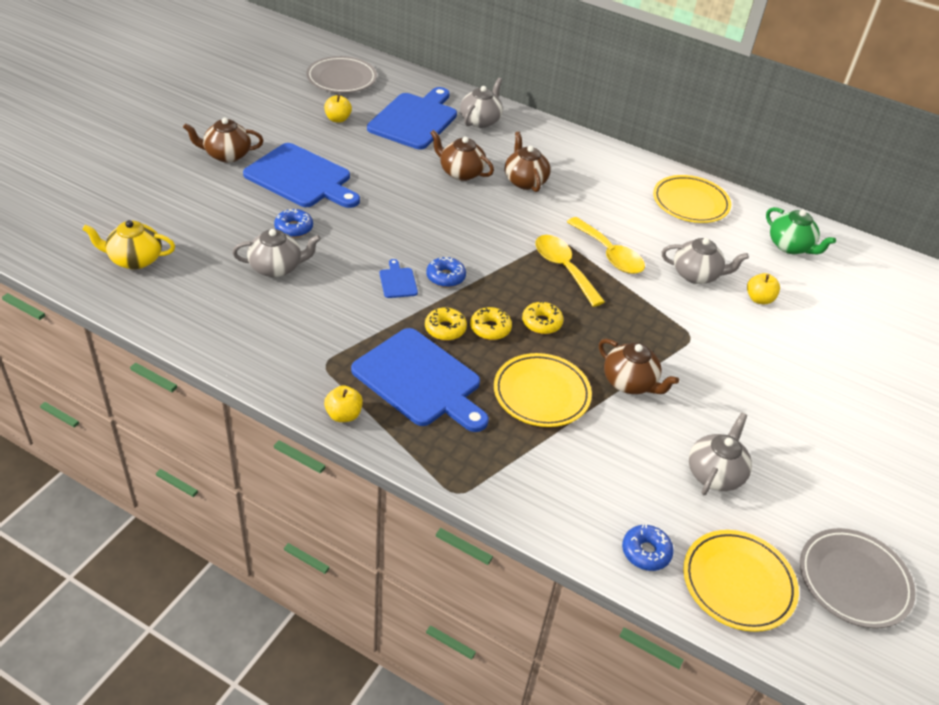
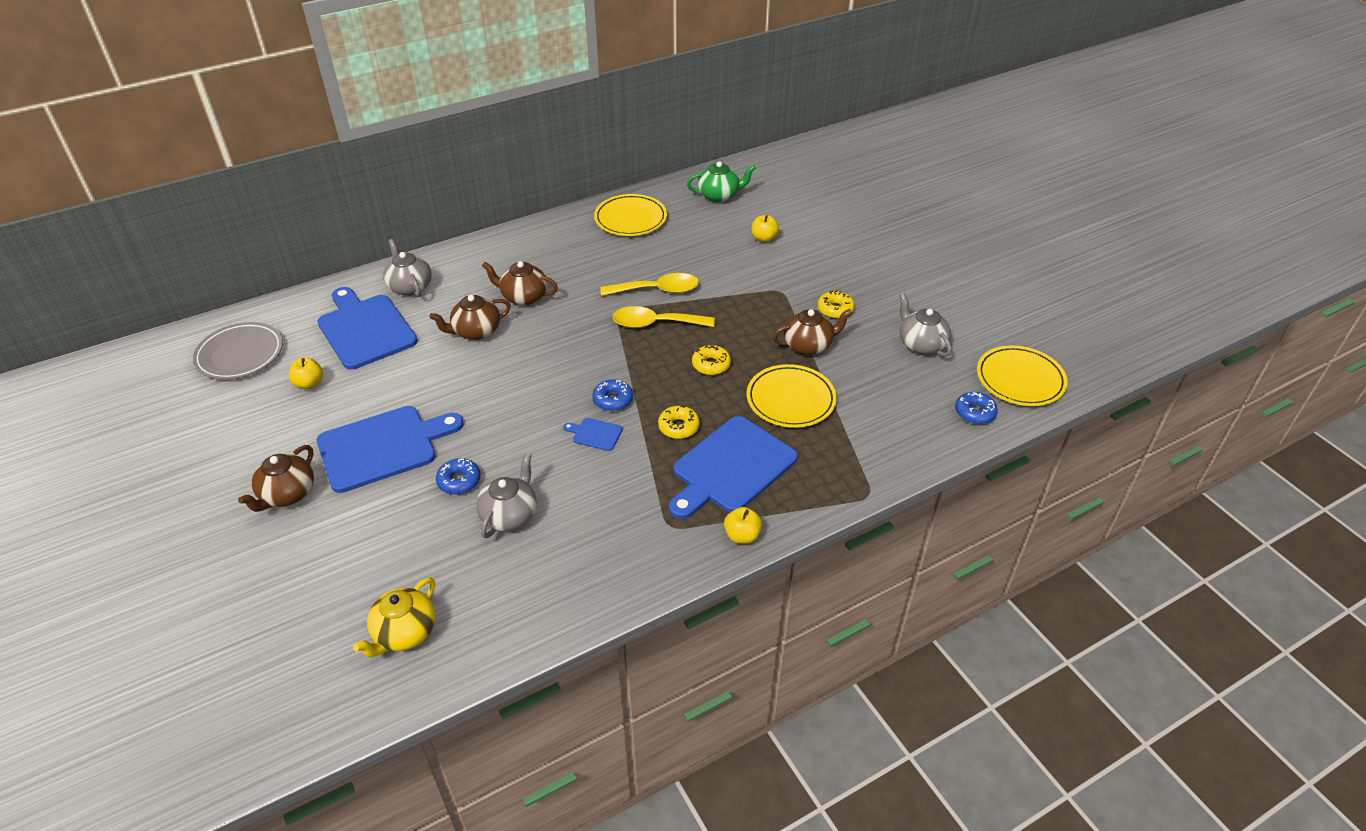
camera: 55 degrees left, 0 degrees up
(420, 380) = (731, 468): blue cutting board -> blue cutting board turned 150 degrees clockwise
(490, 328) = (697, 398): yellow donut -> yellow donut (835, 309)
(696, 275) = (716, 256): grey teapot -> none
(853, 581) = (1039, 326): grey plate -> none

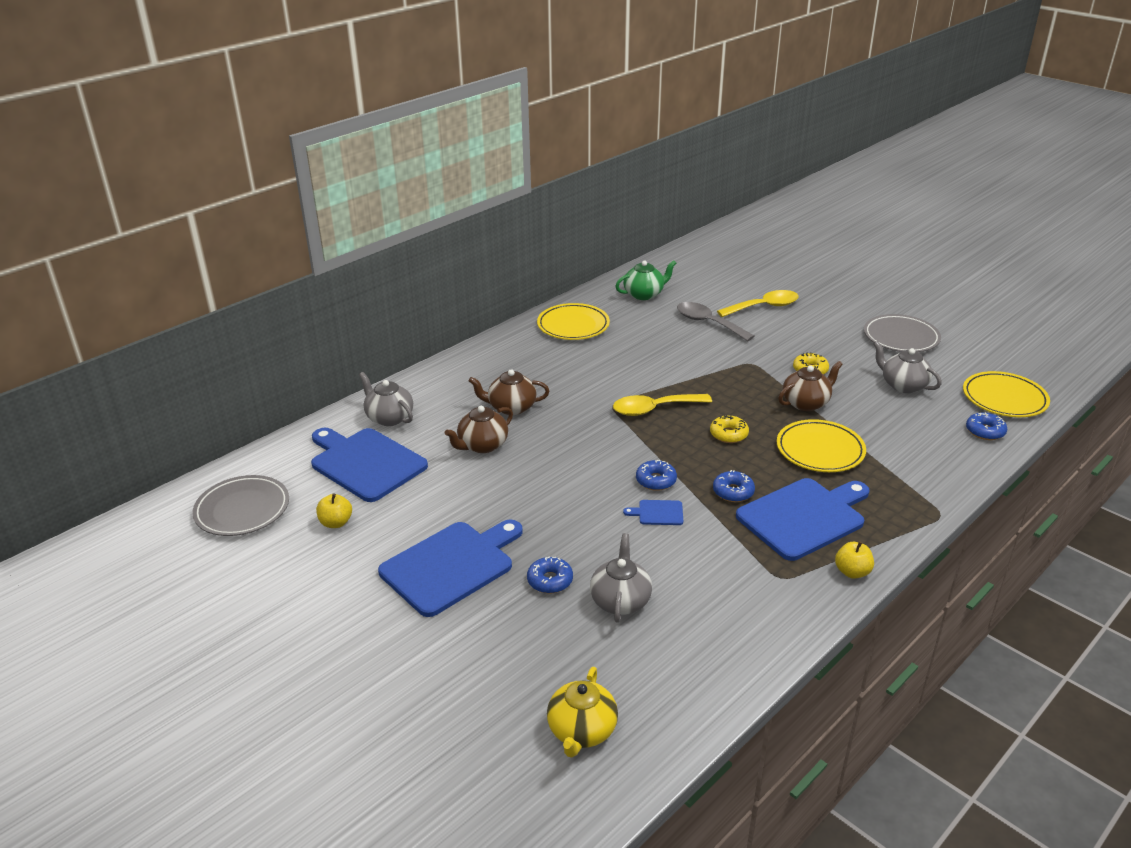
camera: 15 degrees left, 10 degrees down
(287, 494) = (375, 629): brown teapot -> none
(657, 290) = (637, 381): yellow spoon -> yellow spoon (764, 307)
(678, 427) = (733, 492): yellow donut -> blue donut
(731, 468) = (804, 517): blue cutting board -> blue cutting board turned 150 degrees counterclockwise
(764, 238) = (708, 323): yellow apple -> grey spoon
(953, 289) = (901, 337): none -> grey plate

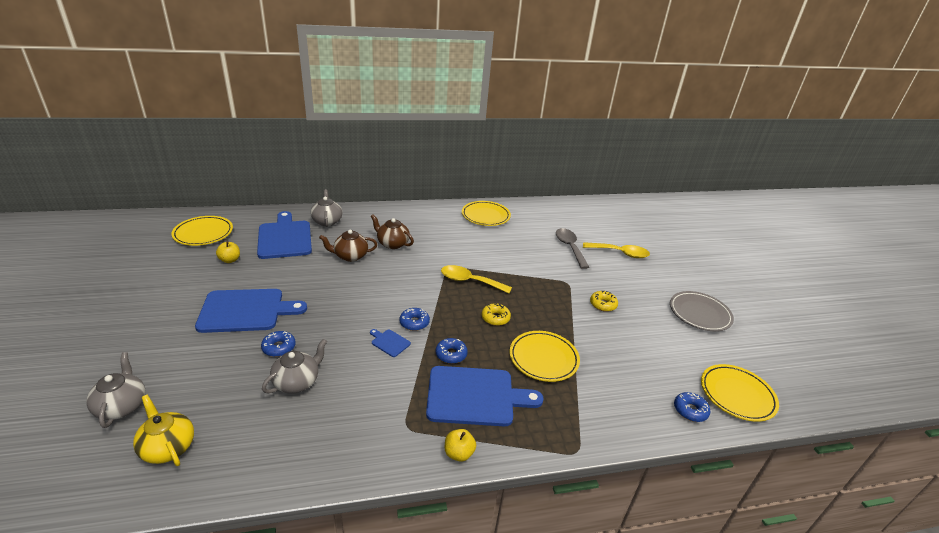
camera: 30 degrees right, 0 degrees up
(242, 510) = (203, 233): grey plate -> yellow plate
(581, 731) = (168, 447): yellow teapot -> yellow teapot turned 90 degrees clockwise
(644, 294) = (550, 216): green teapot -> none
(806, 403) = (573, 324): brown teapot -> none
(903, 385) = (661, 346): grey teapot -> grey teapot (122, 406)

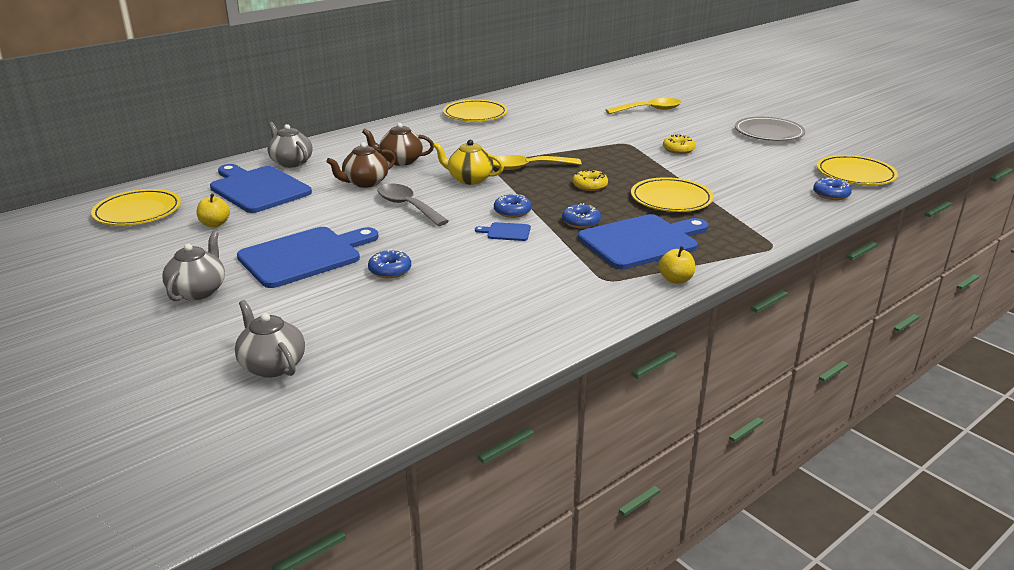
camera: 25 degrees left, 5 degrees down
(168, 447) = (378, 372): yellow teapot -> yellow teapot (469, 179)
(297, 382) = (450, 287): grey teapot -> grey teapot (198, 291)
(569, 247) = (595, 117): grey spoon -> grey spoon (407, 206)

